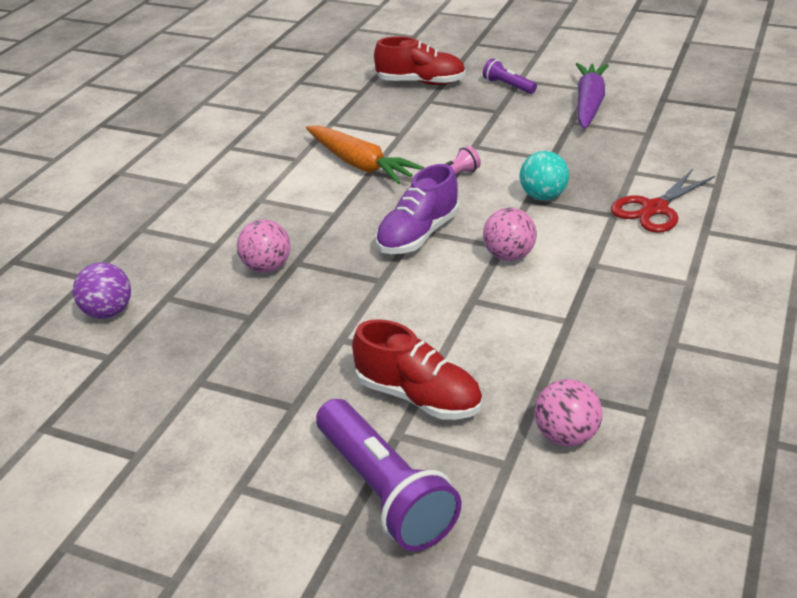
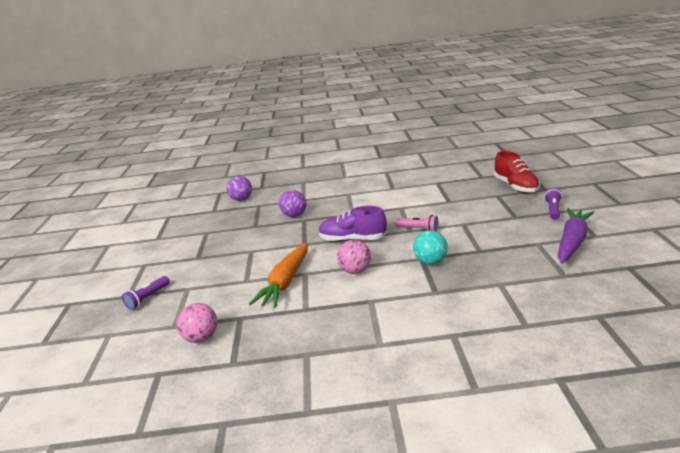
camera: 65 degrees right, 10 degrees down
(267, 267) = (294, 215): pink ball -> purple ball
(360, 164) = (405, 203): orange carrot -> orange carrot (286, 282)
(384, 491) = (148, 298): purple flashlight -> purple flashlight, size x0.51
(418, 396) = (216, 284): red shoe -> none
(588, 104) = (572, 242): purple carrot -> purple carrot turned 45 degrees counterclockwise
(655, 209) = (460, 306): red scissors -> none

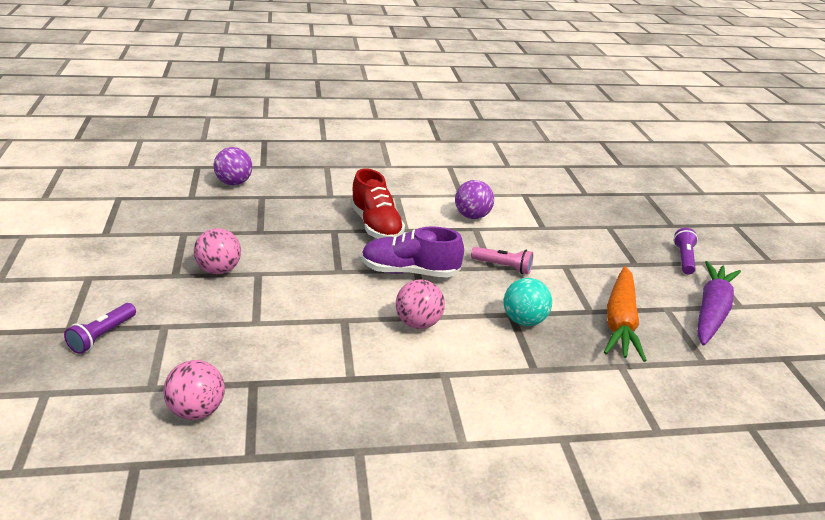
camera: 10 degrees left, 5 degrees up
(226, 252) = (219, 270): none -> pink ball
(286, 282) = (317, 331): orange carrot -> orange carrot (620, 322)
(294, 215) = (319, 221): purple ball -> purple ball (472, 216)
(515, 186) = (632, 215): red shoe -> red shoe (376, 225)

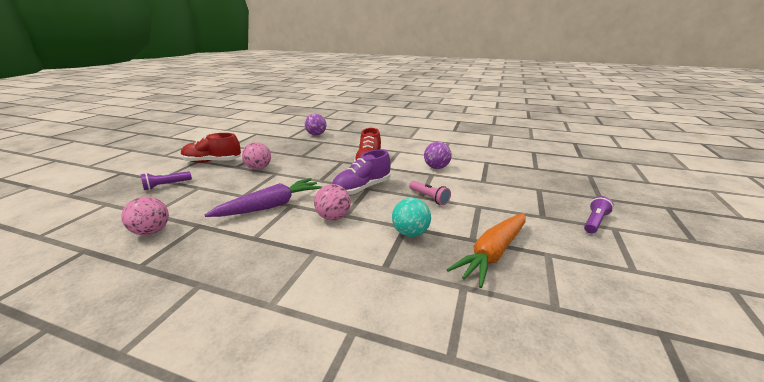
camera: 30 degrees right, 5 degrees down
(120, 274) = (213, 162): none -> red shoe
(410, 272) = (362, 188): purple shoe -> purple shoe turned 75 degrees counterclockwise
(711, 311) = (595, 267): purple carrot -> purple carrot (270, 206)

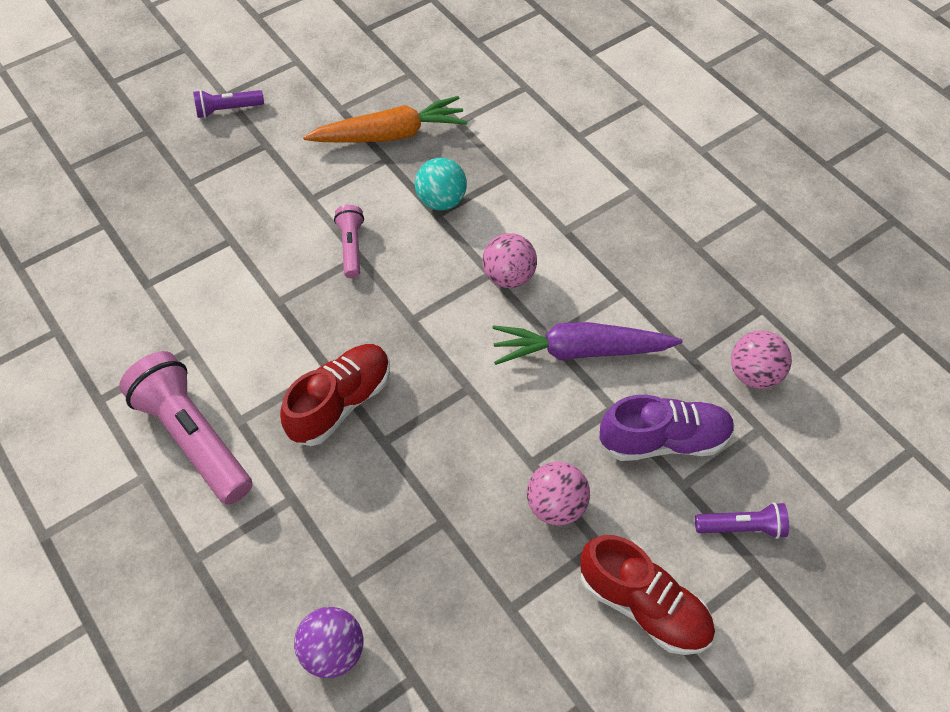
camera: 145 degrees left, 30 degrees up
(362, 188) = (422, 322): purple shoe -> purple shoe (663, 440)
(407, 145) = (193, 437): none -> pink flashlight
(436, 167) = (247, 315): purple ball -> none

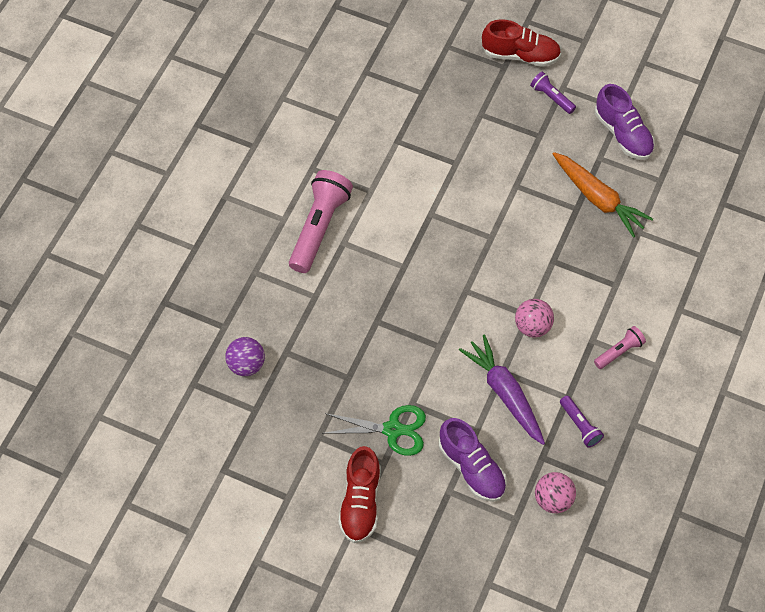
camera: 60 degrees right, 5 degrees up
(327, 74) = (623, 133): none -> purple shoe
(340, 403) = (386, 285): red shoe -> red shoe (520, 55)
(351, 247) = (495, 229): pink flashlight -> pink flashlight (619, 351)
(441, 201) = (565, 258): turquoise ball -> none
(556, 506) = (392, 429): pink ball -> green scissors
(742, 527) = (441, 534): purple flashlight -> purple flashlight (580, 425)

